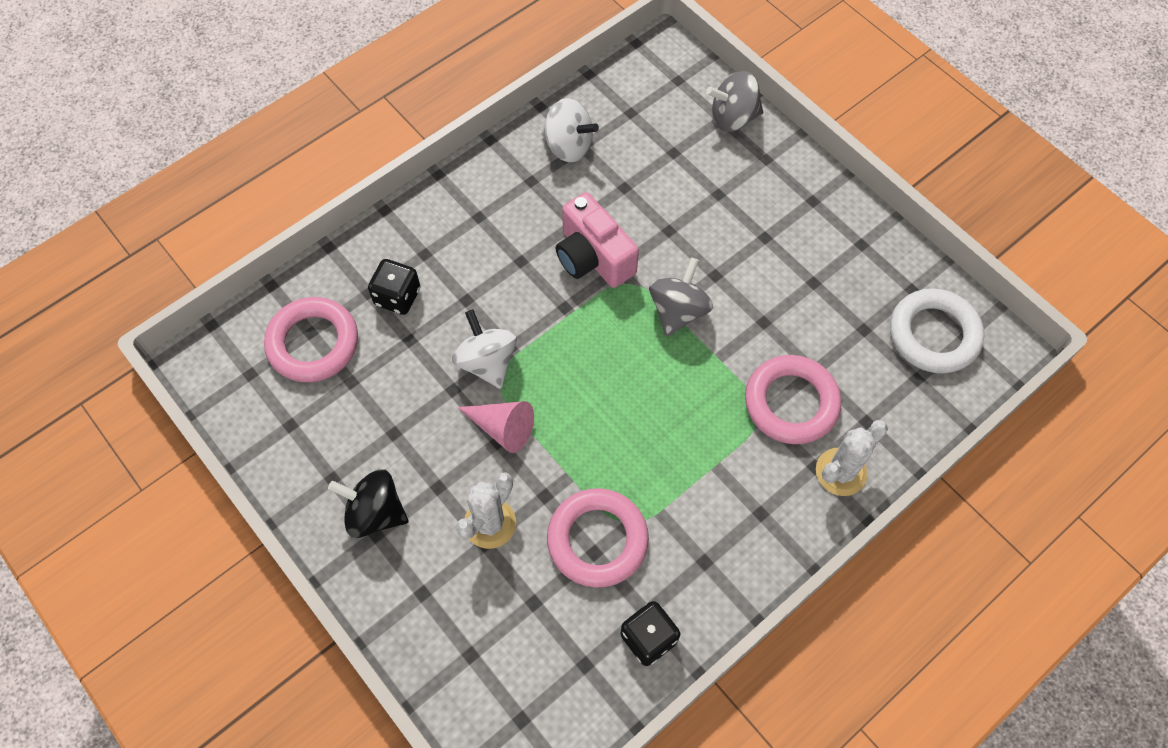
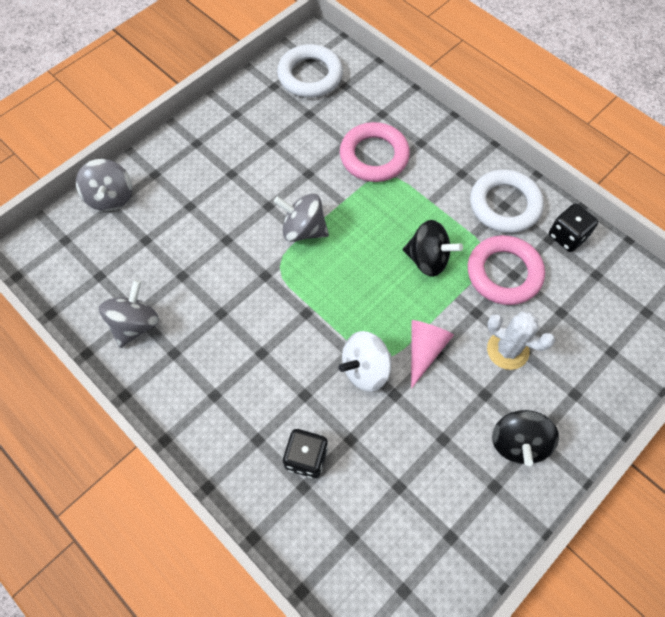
camera: 95 degrees left, 0 degrees up
(313, 343) = (363, 531): pink ring -> none
(568, 146) = (135, 324): white spinning top -> grey spinning top
(593, 257) = (255, 295): pink camera -> none
(625, 449) = (428, 259): none -> black spinning top
(705, 562) = (504, 205): none -> white ring
(841, 472) = (422, 128): white cactus -> none

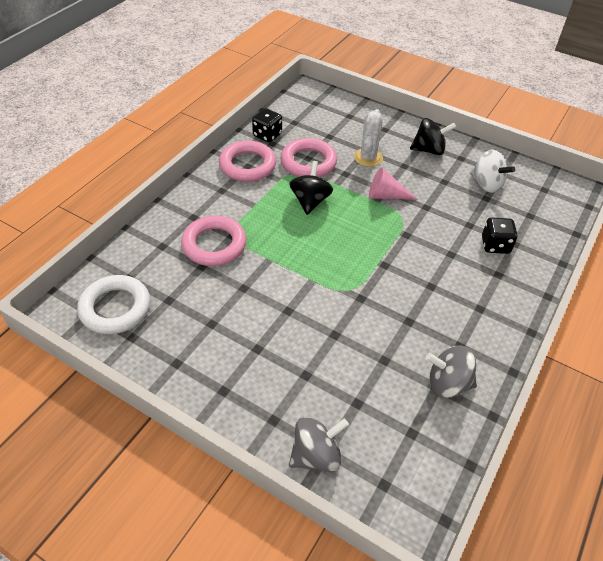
camera: 105 degrees left, 15 degrees down
(303, 229) = (306, 280): grey spinning top -> none
(365, 369) = (415, 224): white spinning top -> white spinning top (486, 184)
(504, 205) = (247, 165): white ring -> pink ring

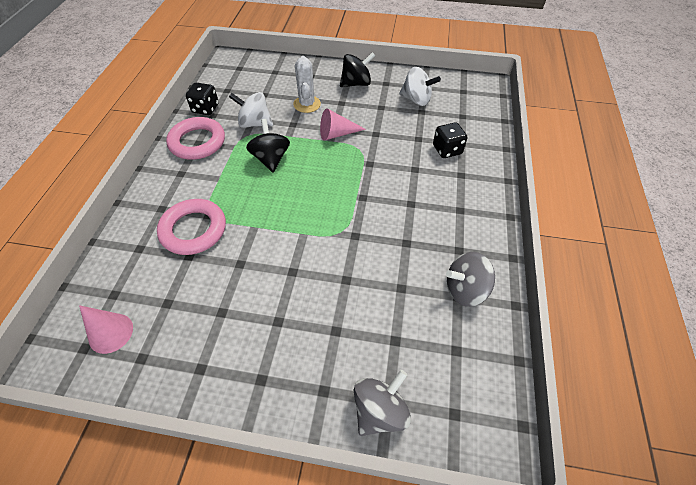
camera: 20 degrees left, 5 degrees up
(115, 308) = (111, 333): white ring -> pink cone
(308, 162) = (254, 123): pink ring -> white spinning top

